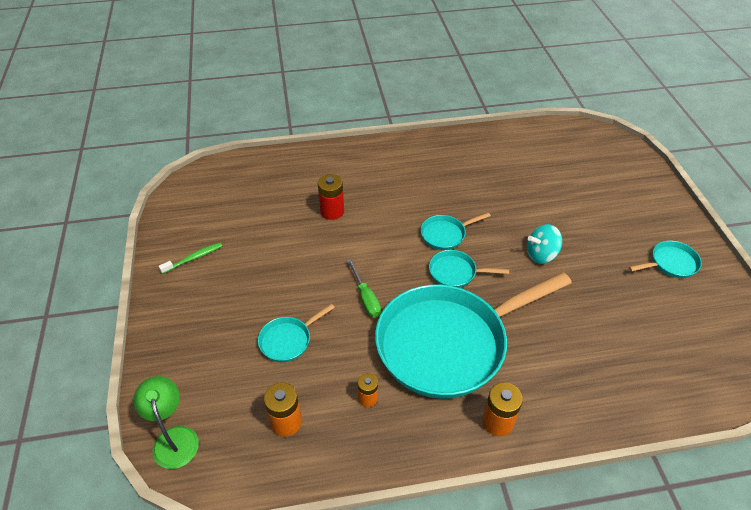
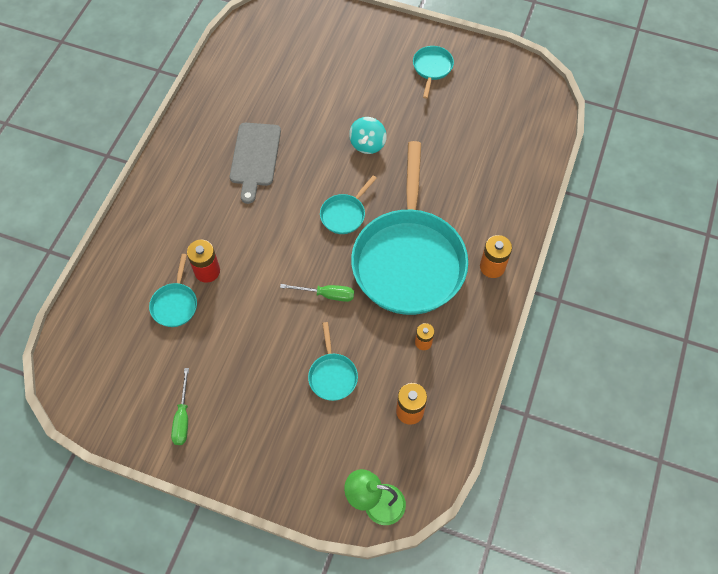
camera: 60 degrees left, 15 degrees up
(193, 258) = (182, 417): green toothbrush -> green screwdriver
(445, 234) = (299, 197): turquoise pan -> turquoise pan (175, 304)
(458, 190) = (255, 158): none -> grey cutting board

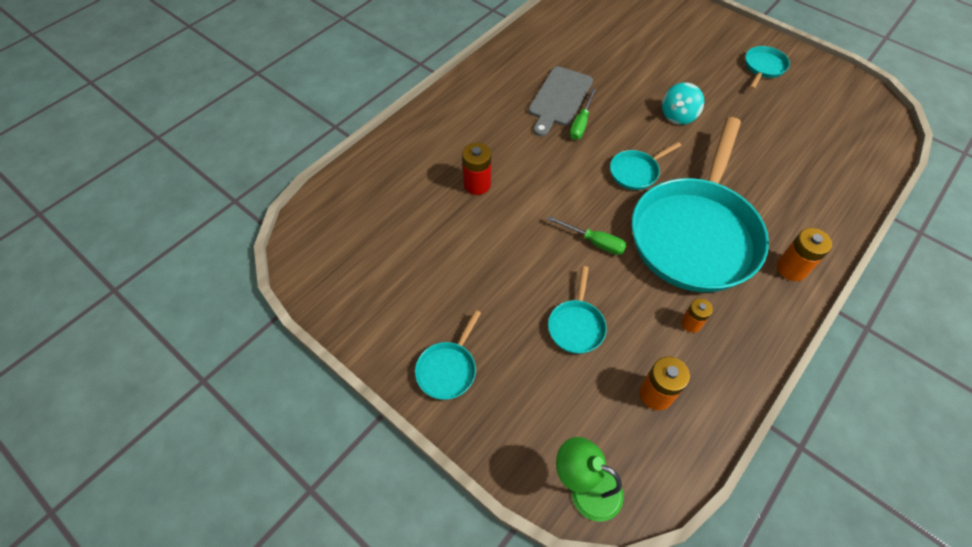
camera: 20 degrees right, 5 degrees down
(175, 304) = (434, 205): turquoise pan -> turquoise pan (448, 369)
(182, 417) = (400, 316): green screwdriver -> green screwdriver (581, 124)

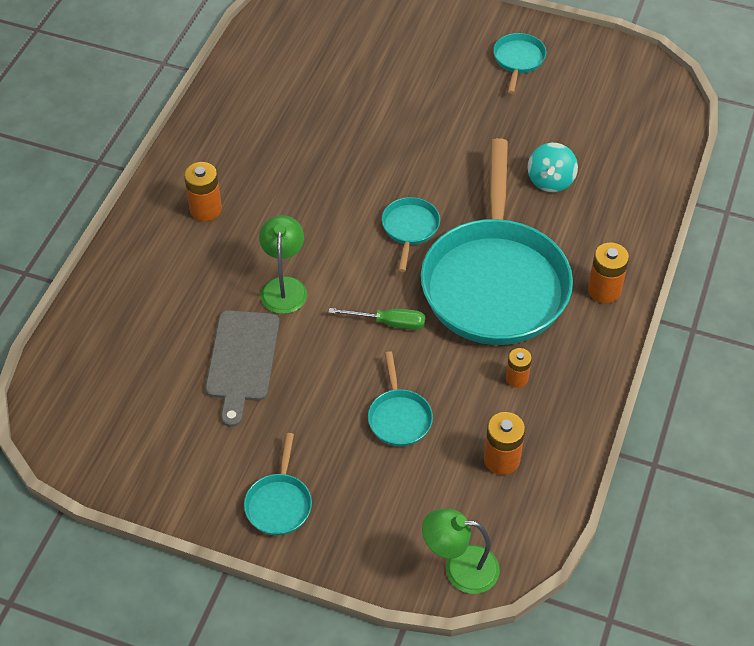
camera: 20 degrees left, 5 degrees down
(477, 184) = (232, 295): red battery -> none
(482, 115) = (205, 209): none -> orange battery
(519, 189) = (284, 287): none -> green lamp
(559, 99) = (291, 163): grey cutting board -> grey cutting board (242, 361)
(581, 124) = (327, 188): green screwdriver -> none
(636, 172) = (410, 229): turquoise pan -> turquoise pan turned 150 degrees clockwise
(678, 116) = (437, 148): turquoise spinning top -> turquoise spinning top (550, 181)

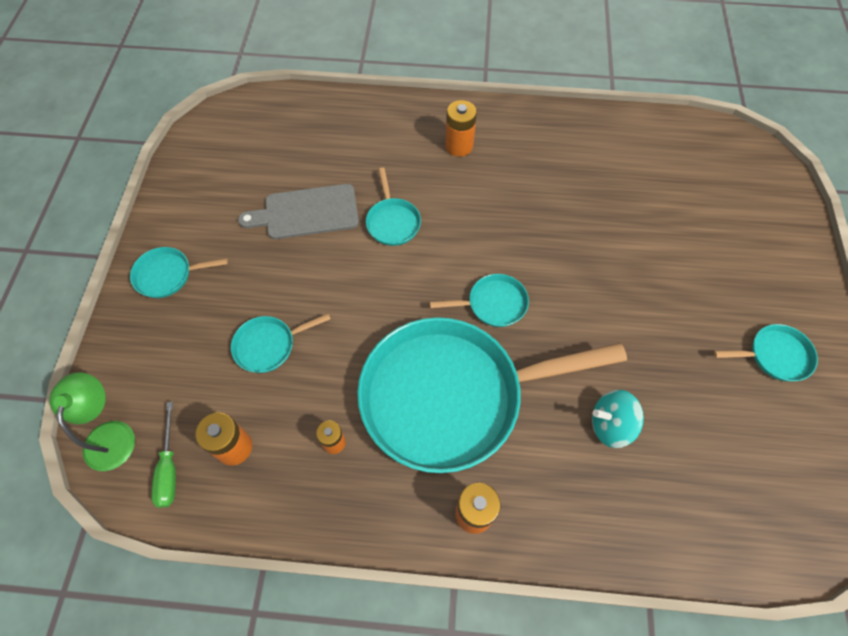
camera: 75 degrees right, 10 degrees up
(284, 287) = (392, 222): green lamp -> turquoise pan
(389, 323) = (374, 312): green screwdriver -> green screwdriver (169, 468)

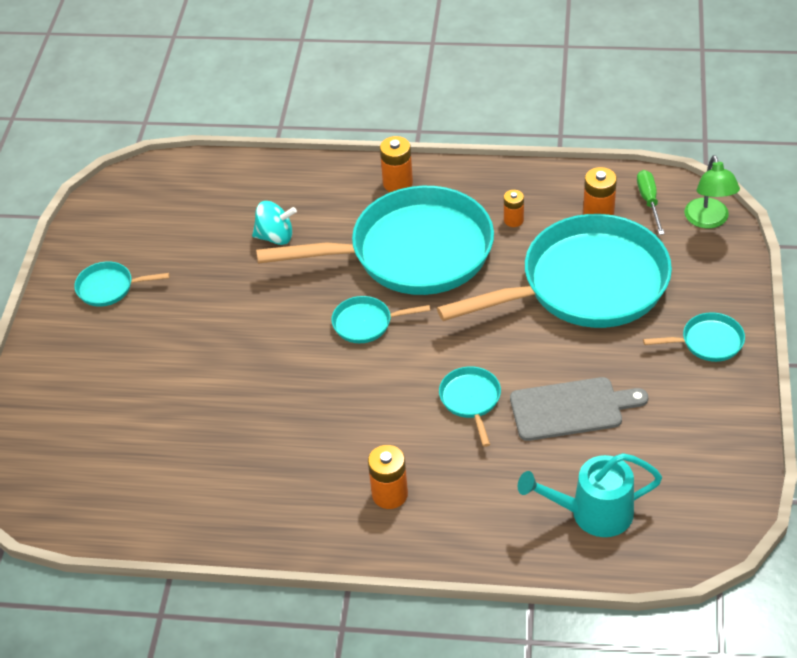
camera: 175 degrees left, 15 degrees down
(269, 345) = (585, 285): turquoise pan -> turquoise pan, size x2.48
(305, 131) = (592, 513): none -> turquoise watering can

